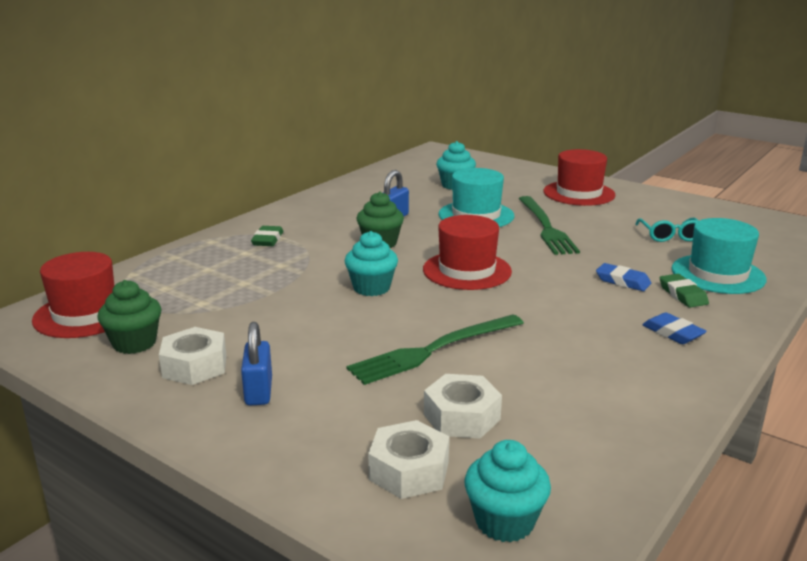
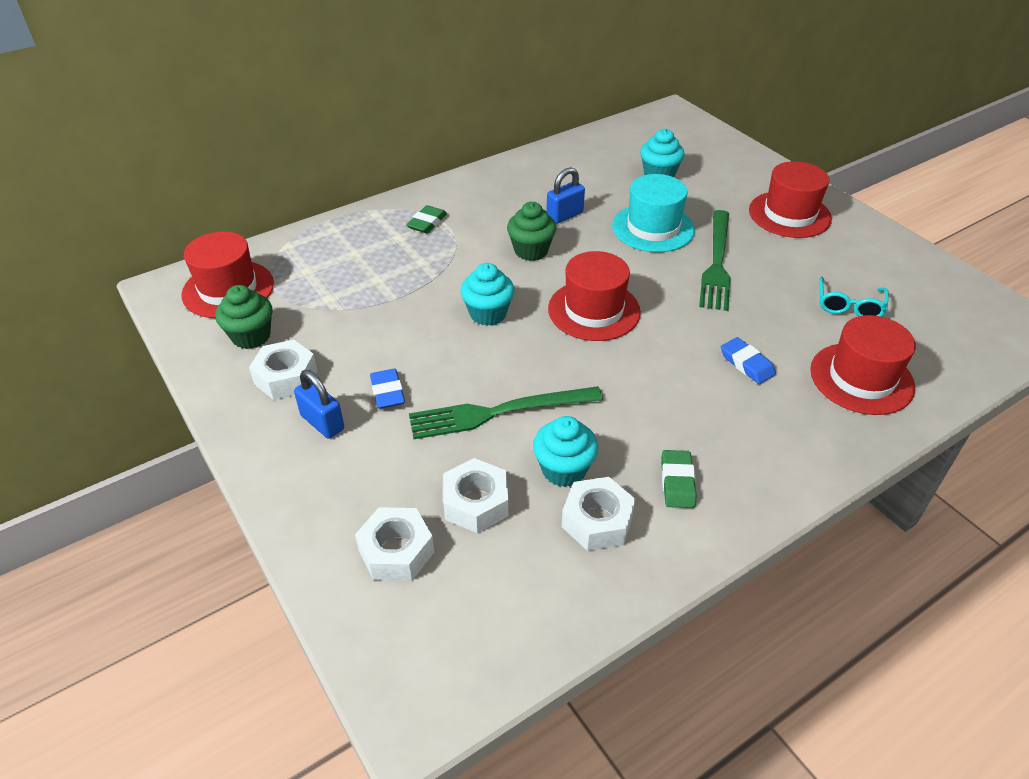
camera: 20 degrees right, 20 degrees up
(258, 391) = (322, 422): blue padlock -> blue padlock turned 60 degrees counterclockwise
(504, 521) = (442, 632): turquoise cupcake -> turquoise cupcake (563, 469)
(585, 404) = (597, 521): none -> white nut
(673, 333) = (749, 451): blue eraser -> blue eraser (387, 392)
(682, 294) = (799, 399): green eraser -> green eraser (677, 482)
(718, 274) = (861, 378): turquoise hat -> red hat

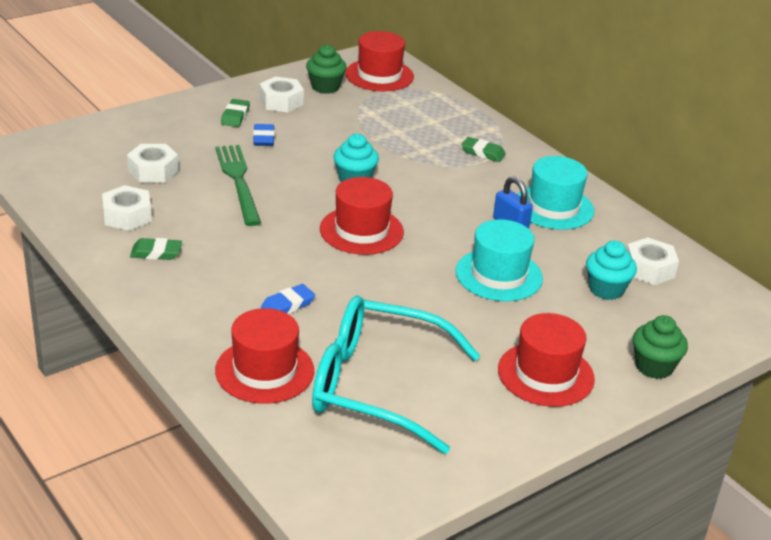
camera: 85 degrees right, 10 degrees down
(322, 422) = (235, 116): blue padlock -> green eraser
(387, 392) = (263, 138): blue eraser -> blue eraser turned 75 degrees counterclockwise
(396, 551) = (120, 144): white nut -> white nut (649, 269)
(531, 189) = (553, 207): none -> turquoise hat
(531, 251) = (447, 203): green cupcake -> green cupcake (654, 366)
(563, 469) = (177, 205): turquoise cupcake -> none
(716, 263) = (442, 308): green fork -> none
(849, 306) = (376, 386): turquoise glasses -> turquoise glasses, size x2.33

